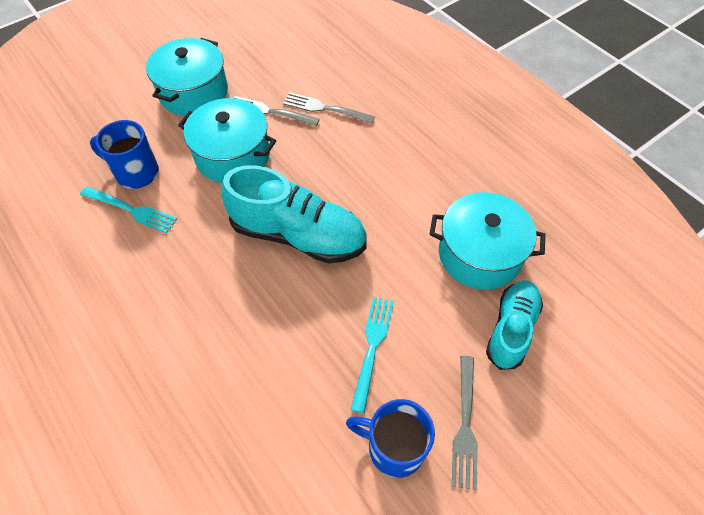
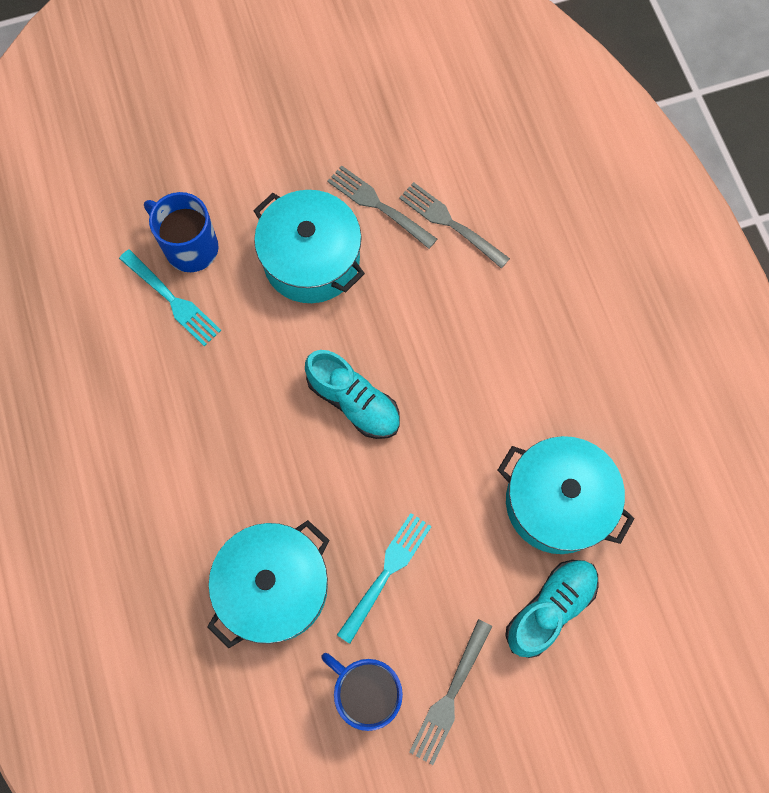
camera: 20 degrees right, 15 degrees up
(194, 93) = (291, 142): turquoise pot -> turquoise pot (274, 587)
(298, 235) = (354, 402): turquoise shoe -> turquoise shoe, size x0.63

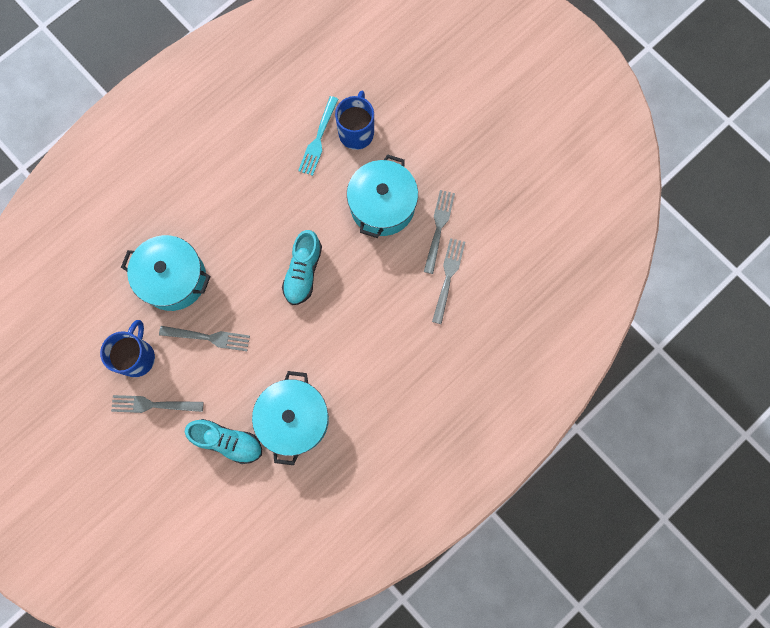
camera: 65 degrees right, 5 degrees up
(386, 573) = (208, 337): turquoise fork -> grey fork

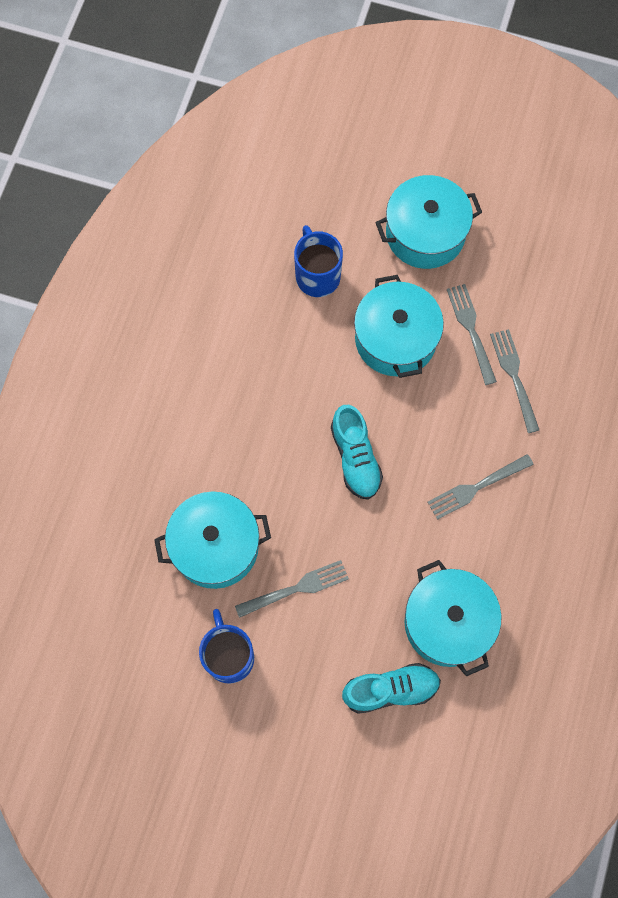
camera: 30 degrees left, 5 degrees down
(153, 405) = (281, 698): grey fork -> grey fork (476, 487)
(318, 139) = (280, 305): turquoise fork -> none
(450, 143) = (425, 233): none -> turquoise pot

